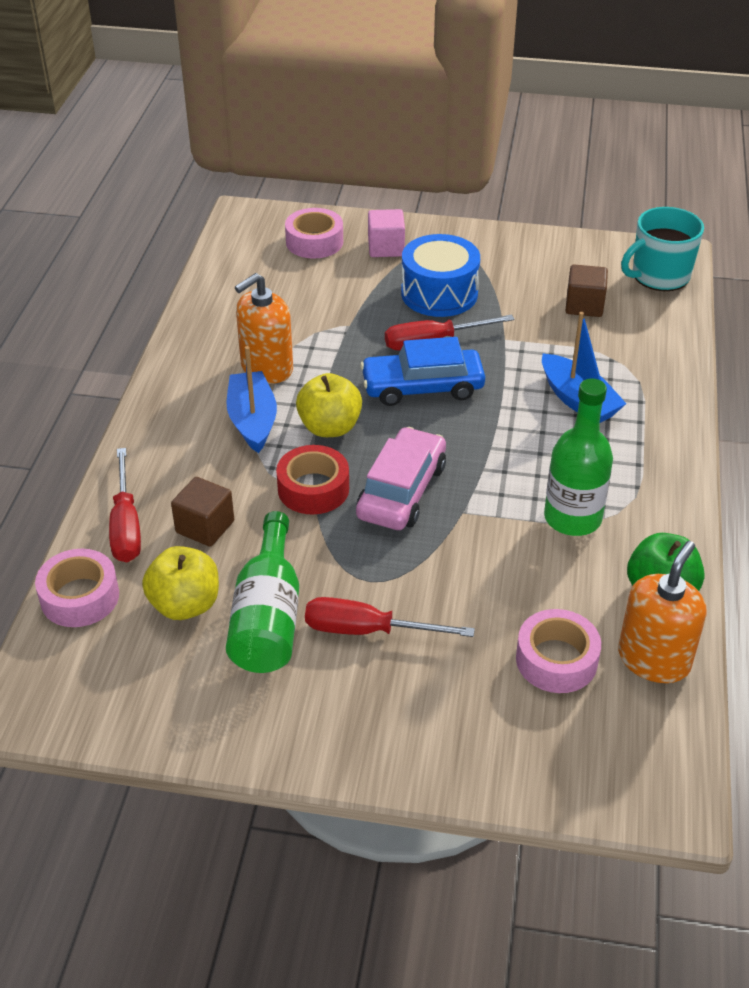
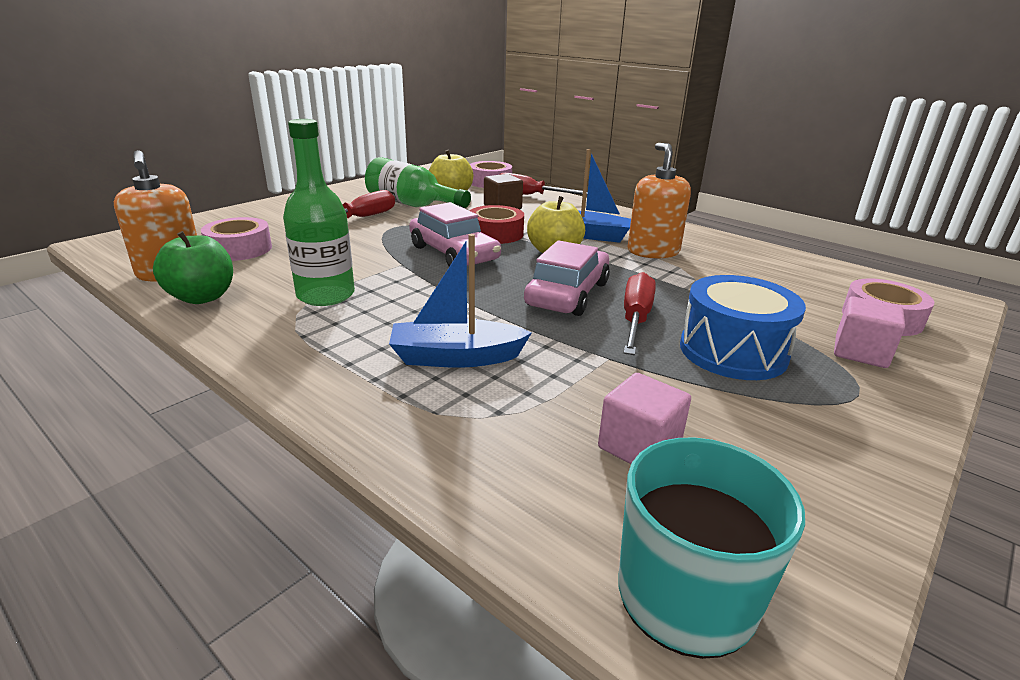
camera: 120 degrees right, 15 degrees down
(422, 387) = (567, 294): blue car -> pink car
(584, 305) = (639, 446): brown cube -> pink cube

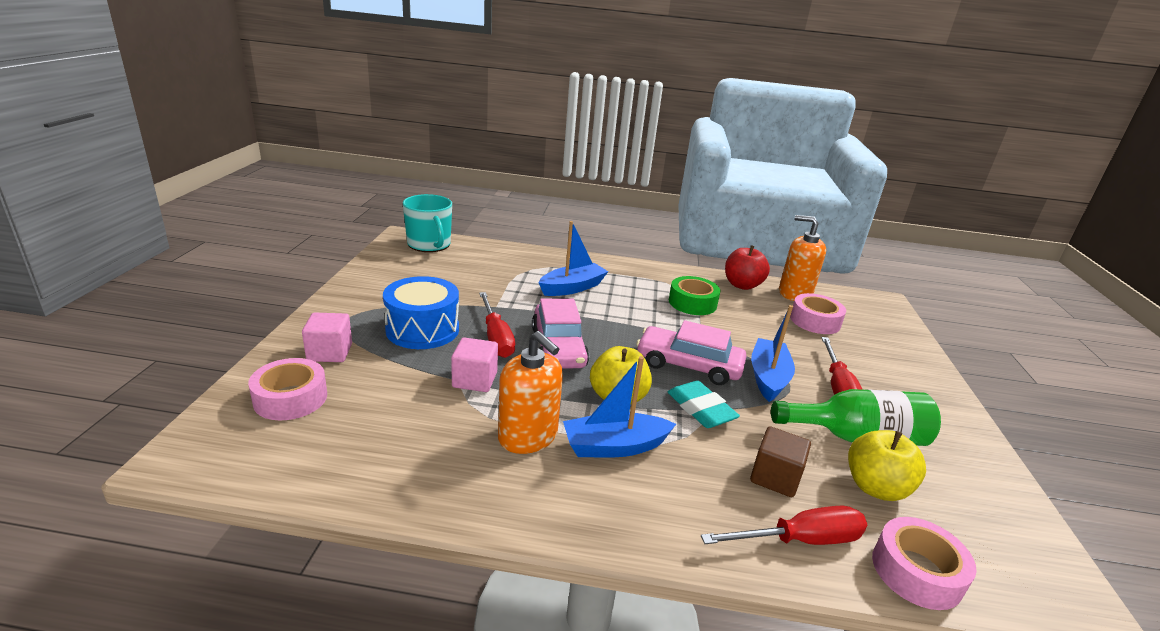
camera: 145 degrees right, 0 degrees up
(202, 297) = (742, 285): green apple -> red apple
(326, 295) = (692, 303): green bottle -> green tape
(400, 233) = (768, 377): none -> blue boat
(495, 234) = (700, 409): red tape -> turquoise eraser
(639, 446) = (459, 273): pink cube -> pink cube (475, 380)

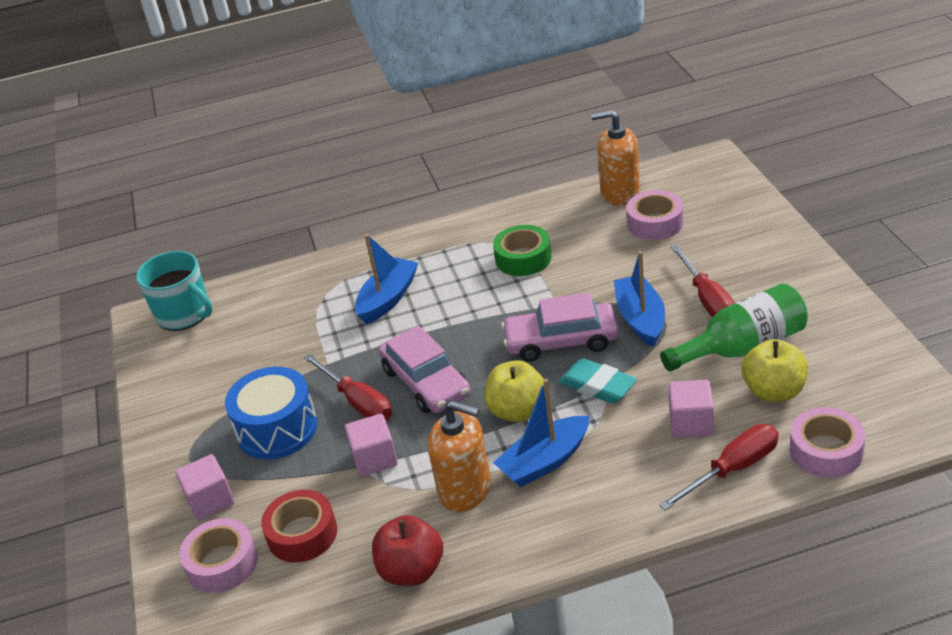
camera: 15 degrees left, 10 degrees up
(369, 406) = (302, 534): none -> red tape
(742, 285) = (561, 207): red apple -> red apple (412, 570)
(775, 477) = (691, 423): brown cube -> pink cube

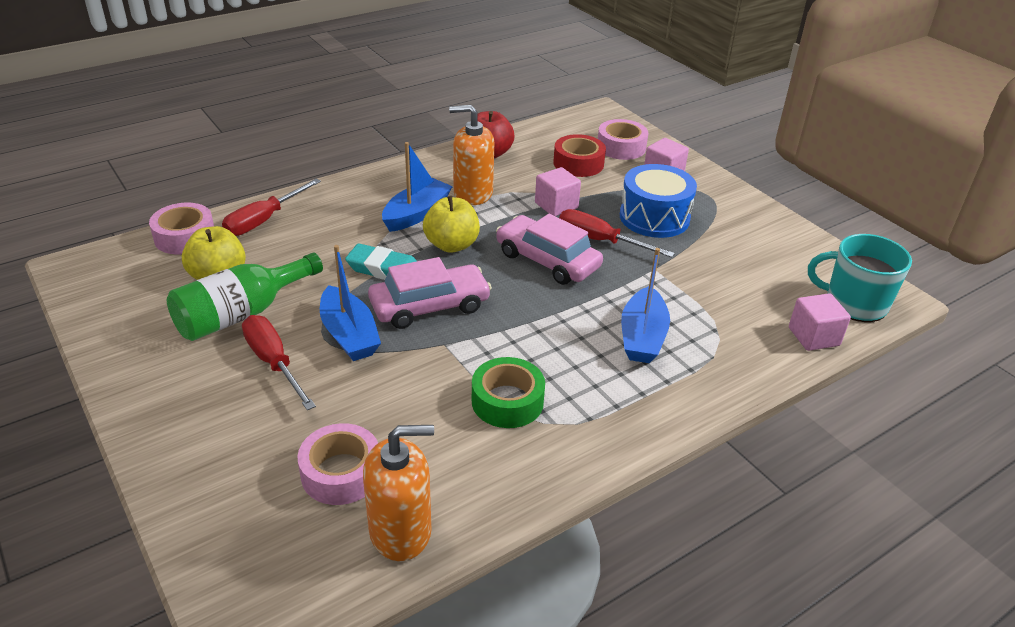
camera: 155 degrees right, 0 degrees up
(691, 423) = (296, 248): pink cube -> pink cube (813, 336)

